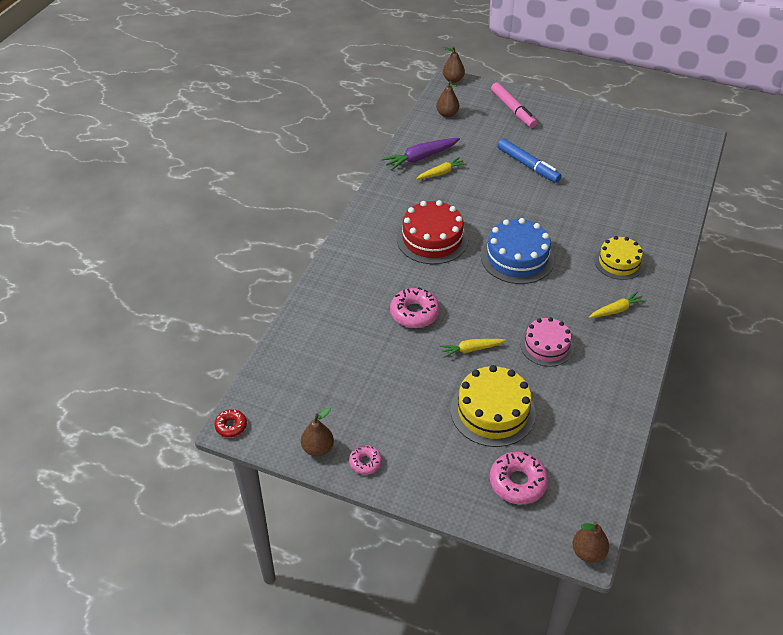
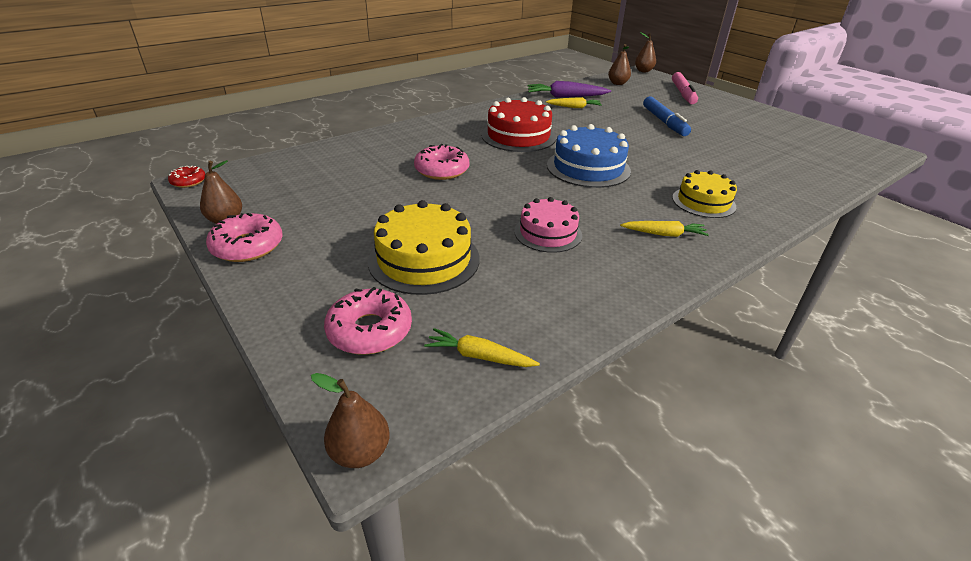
camera: 30 degrees right, 10 degrees down
(365, 462) = (247, 246): pink donut -> pink donut, size x1.73
(471, 349) = (463, 209): yellow carrot -> yellow carrot (479, 356)

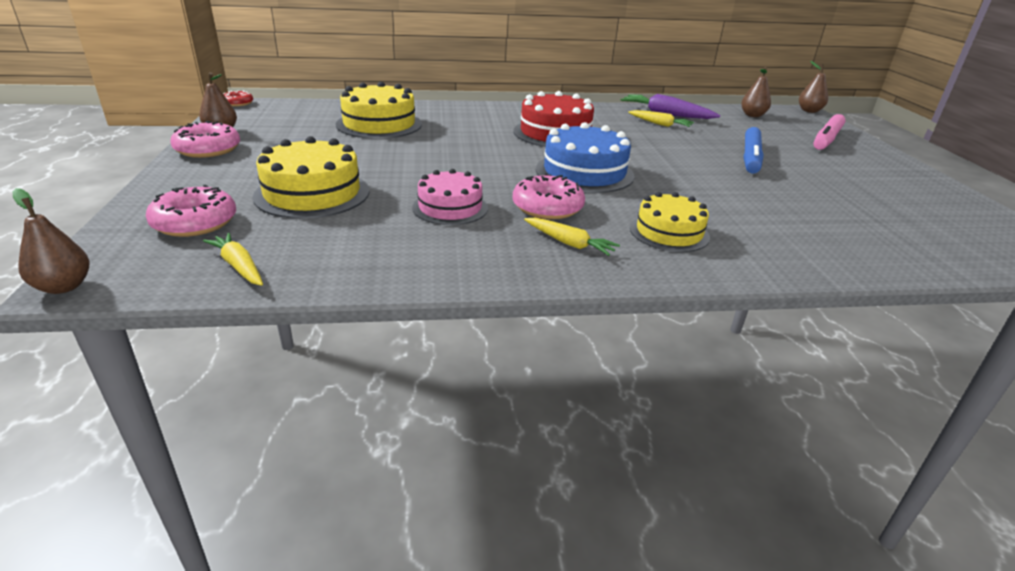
camera: 30 degrees right, 5 degrees down
(368, 167) = (379, 124): none -> yellow cake
(442, 170) = (436, 140): pink donut -> pink donut (547, 207)

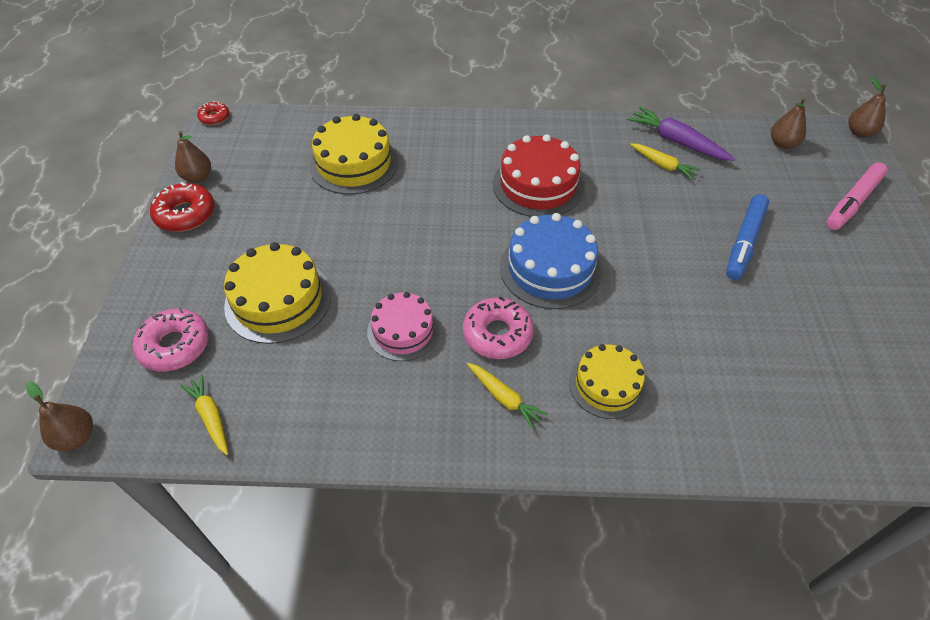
camera: 10 degrees right, 20 degrees up
(208, 149) = (185, 214): pink donut -> red donut

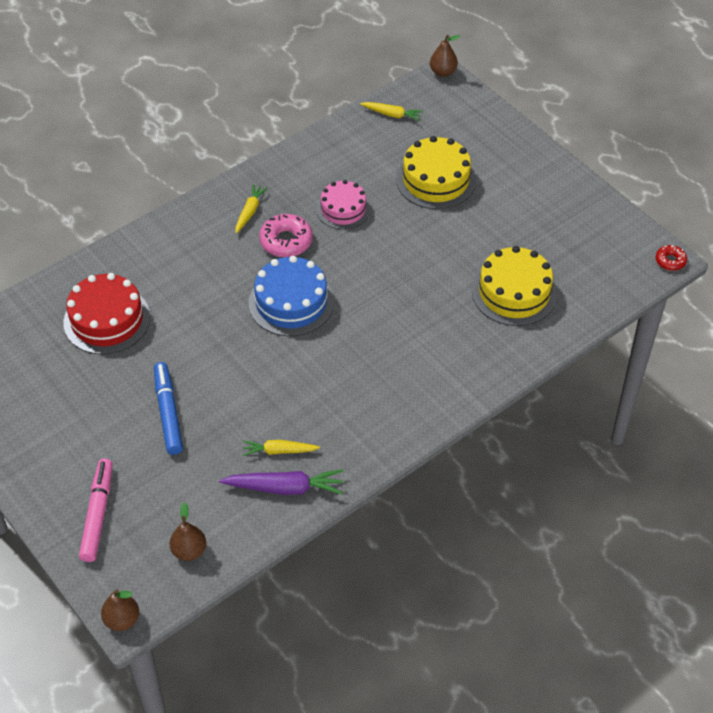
camera: 140 degrees right, 0 degrees up
(175, 346) = (457, 127): pink donut -> none
(185, 214) = (568, 187): red donut -> none
(198, 177) = (602, 213): brown pear -> none
(504, 398) = (250, 211): yellow carrot -> yellow carrot turned 105 degrees clockwise
(538, 185) = (361, 364): red cake -> red cake (107, 320)
(607, 385) = (197, 253): yellow cake -> none

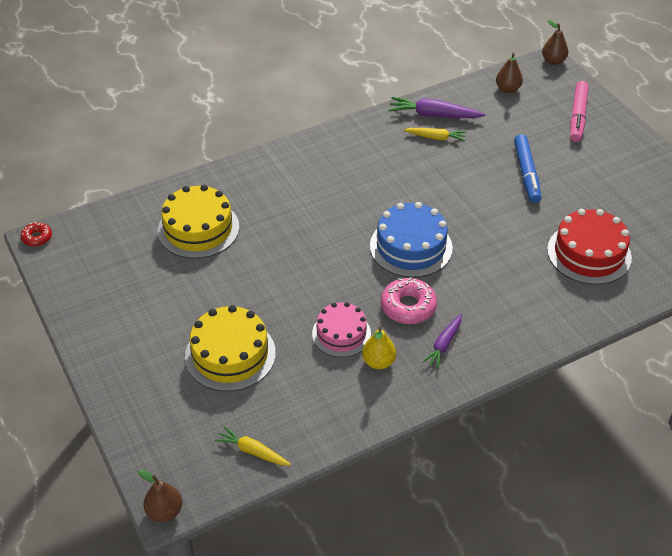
camera: 170 degrees left, 5 degrees down
(250, 211) = (444, 345): yellow carrot -> purple carrot
(305, 190) = (378, 362): none -> yellow pear

